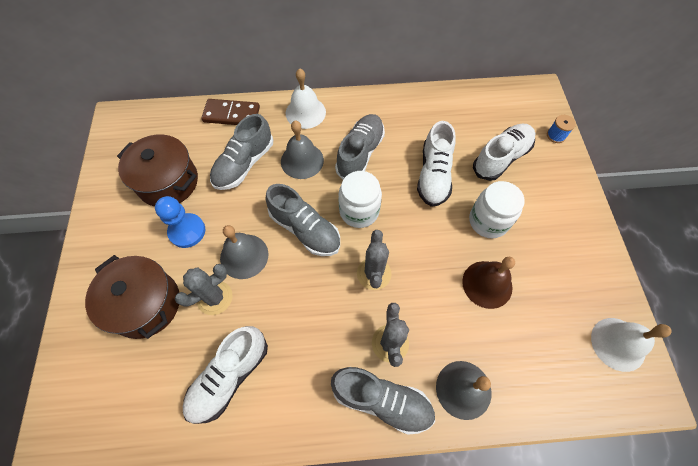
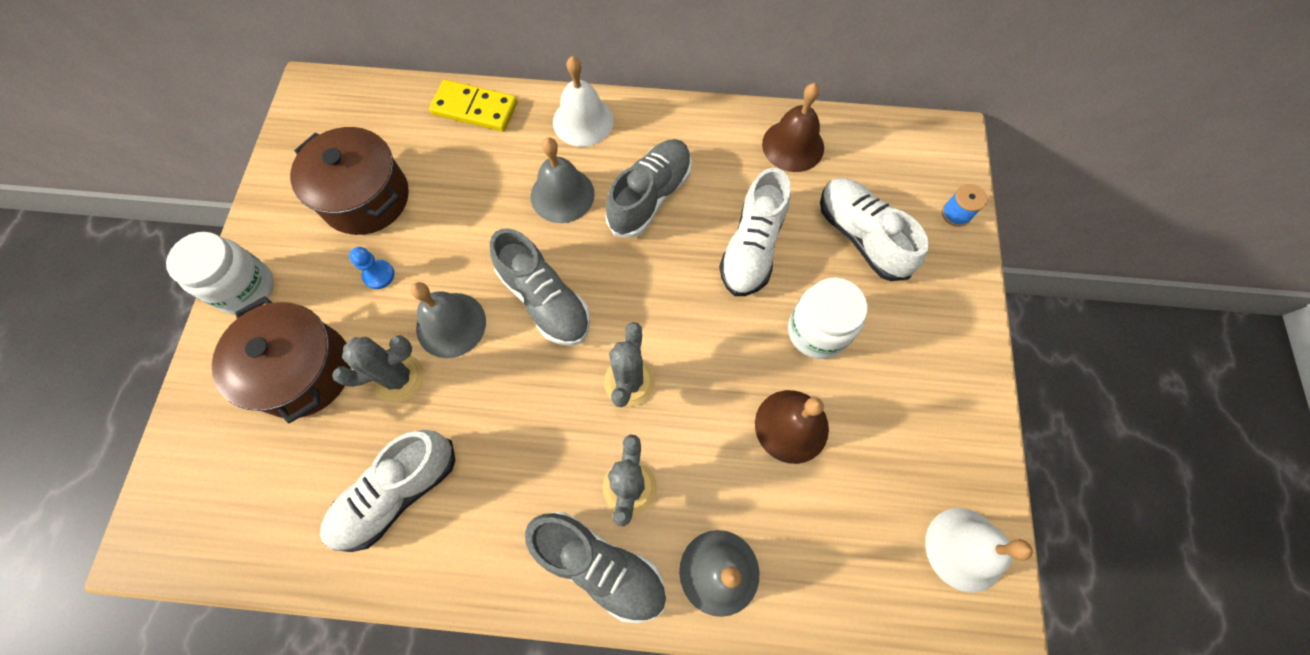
camera: 10 degrees right, 5 degrees up
(187, 231) = (379, 275): blue pawn -> blue pawn, size x0.59
(232, 114) = (475, 108): brown domino -> yellow domino
(244, 164) = (478, 187): grey shoe -> none
(359, 211) = (629, 285): white jar -> white jar (246, 288)
(444, 109) = (793, 145): none -> brown bell
(501, 158) = (861, 236): white shoe -> white shoe turned 90 degrees counterclockwise

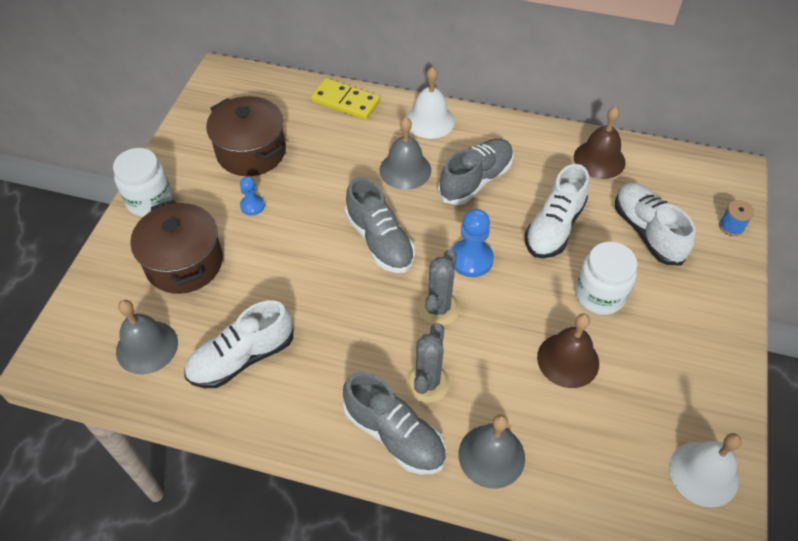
camera: 10 degrees right, 15 degrees down
(398, 378) = (256, 278): grey cactus -> none
(451, 324) = (303, 247): grey bell -> grey bell (147, 347)
(659, 307) = (471, 259): none -> blue pawn

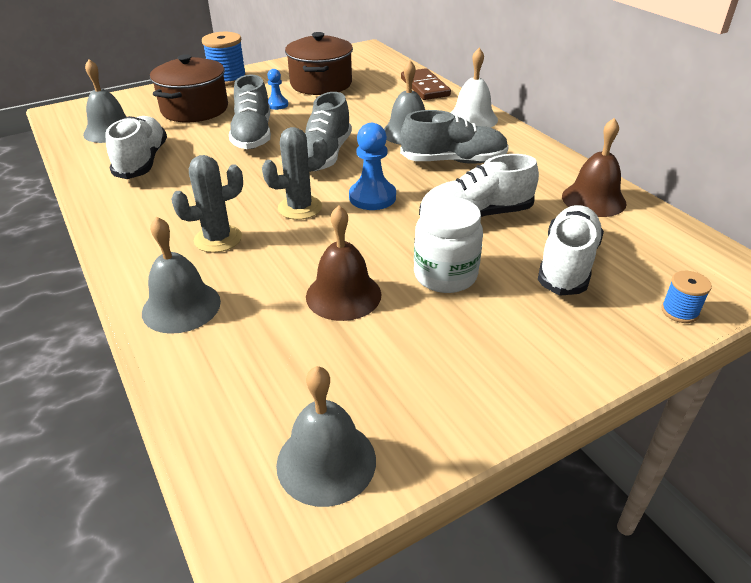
camera: 45 degrees right, 15 degrees down
(150, 201) = (228, 79): white jar -> blue spool
(242, 358) = (142, 161): white shoe -> white shoe turned 75 degrees clockwise
(345, 101) = (425, 87): yellow domino -> brown domino
(394, 435) = (147, 250): grey shoe -> grey shoe (253, 135)
(703, 473) = (326, 461): white bell -> grey bell

